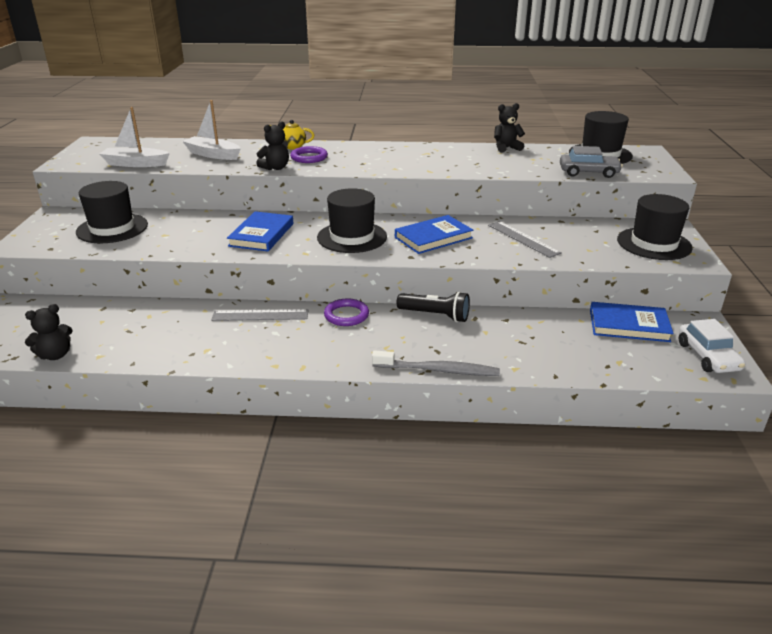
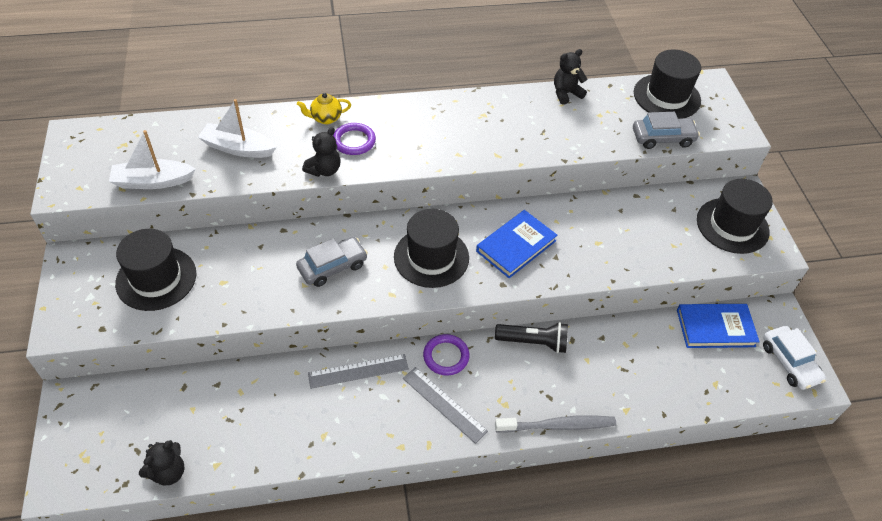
camera: 15 degrees left, 20 degrees up
(262, 235) = (332, 266): blue book -> grey car
(523, 239) = (606, 235): grey ruler -> grey ruler (444, 404)

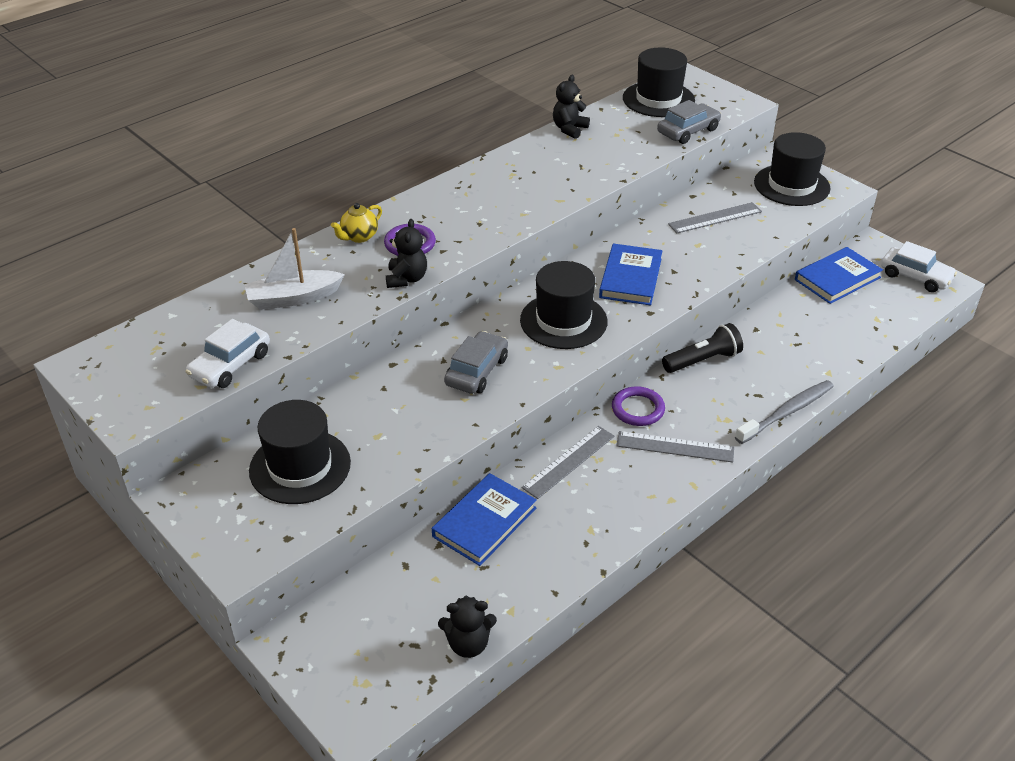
camera: 30 degrees left, 10 degrees down
(153, 181) = (230, 365): white boat -> white car
(168, 472) = (468, 644): black teddy bear -> black teddy bear turned 75 degrees clockwise
(260, 385) = (484, 522): none -> blue book
(635, 225) = (715, 218): none -> grey ruler

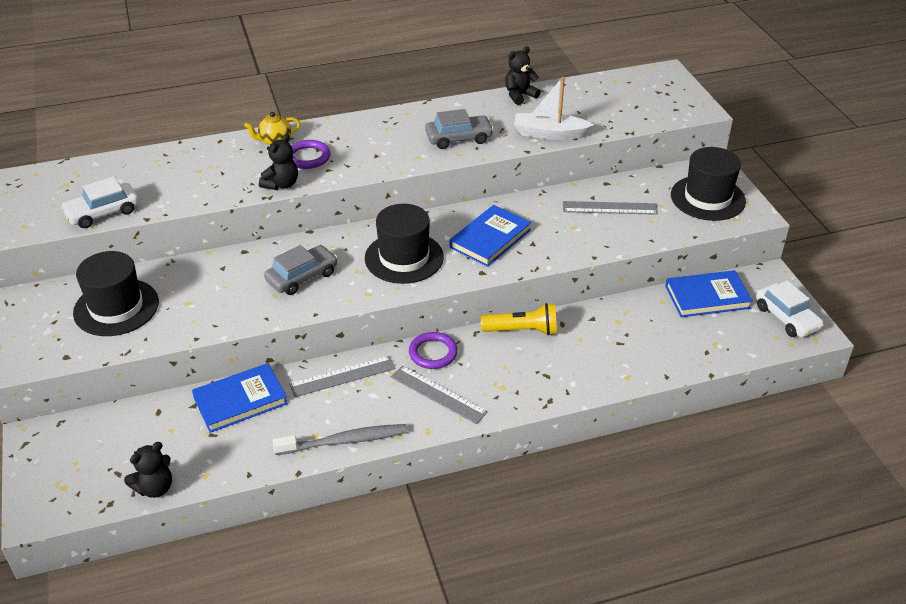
camera: 25 degrees right, 0 degrees up
(293, 298) = (187, 175): white boat -> white boat (550, 134)
(468, 644) = (155, 488): black teddy bear -> black teddy bear turned 60 degrees counterclockwise
(658, 99) = (622, 88): black hat -> none
(688, 131) = (623, 123): grey car -> grey car (458, 138)
(703, 360) = (522, 330): black flashlight -> yellow flashlight
(786, 412) = (558, 398): grey toothbrush -> grey toothbrush (344, 441)

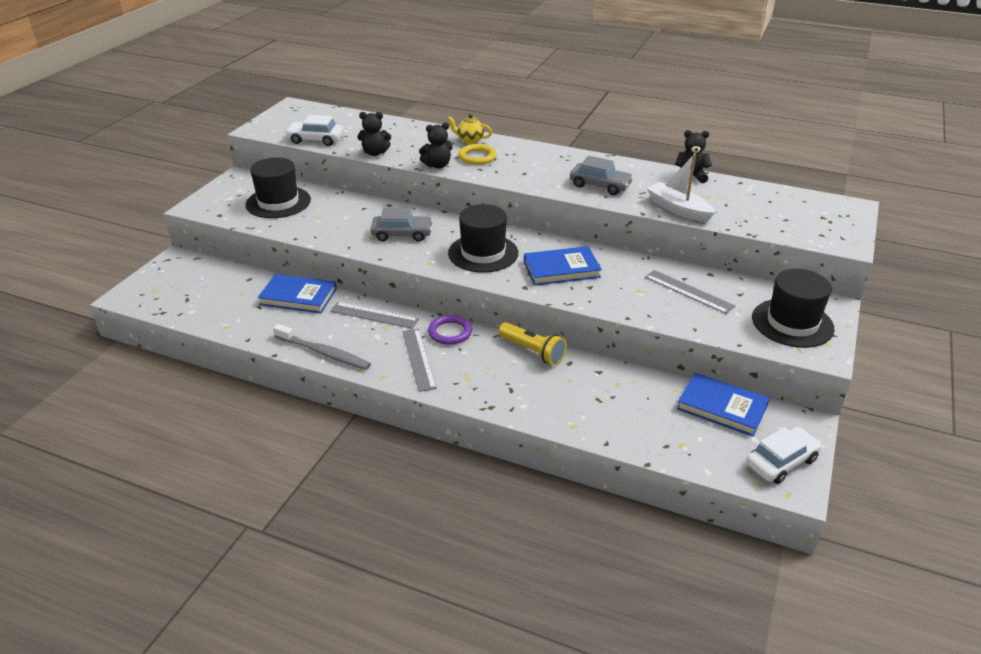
camera: 40 degrees right, 5 degrees down
(155, 488) = (193, 317): black teddy bear -> black teddy bear (375, 153)
(308, 157) = (477, 157): purple ring -> yellow ring
(787, 317) = (781, 462): white car -> white car turned 135 degrees counterclockwise

